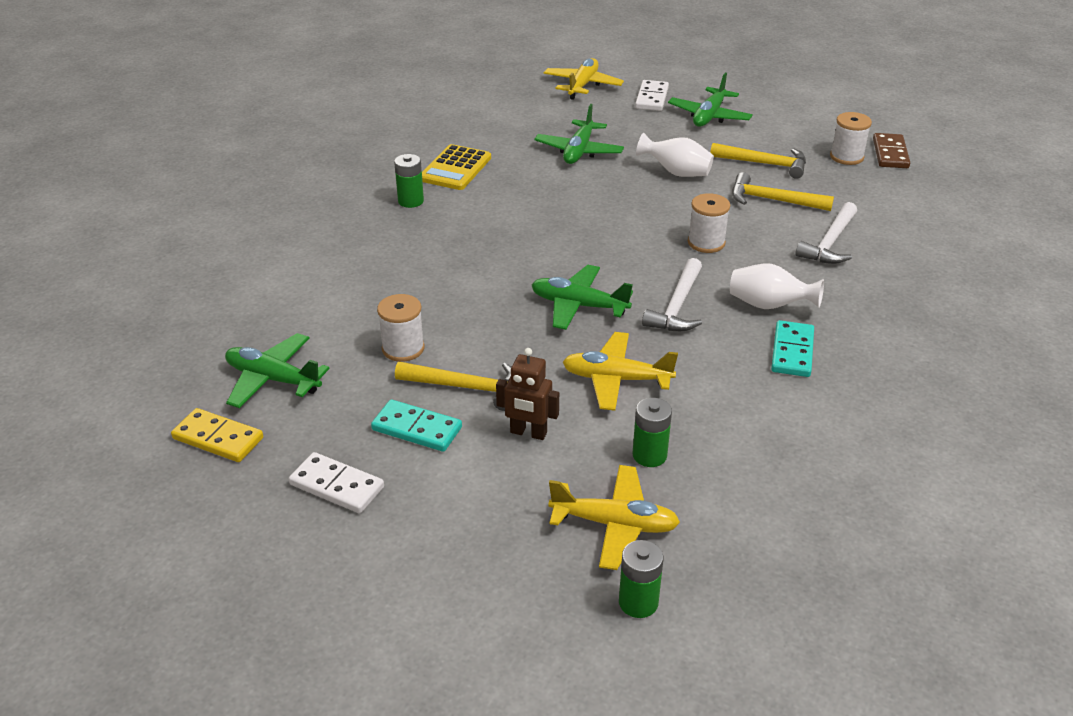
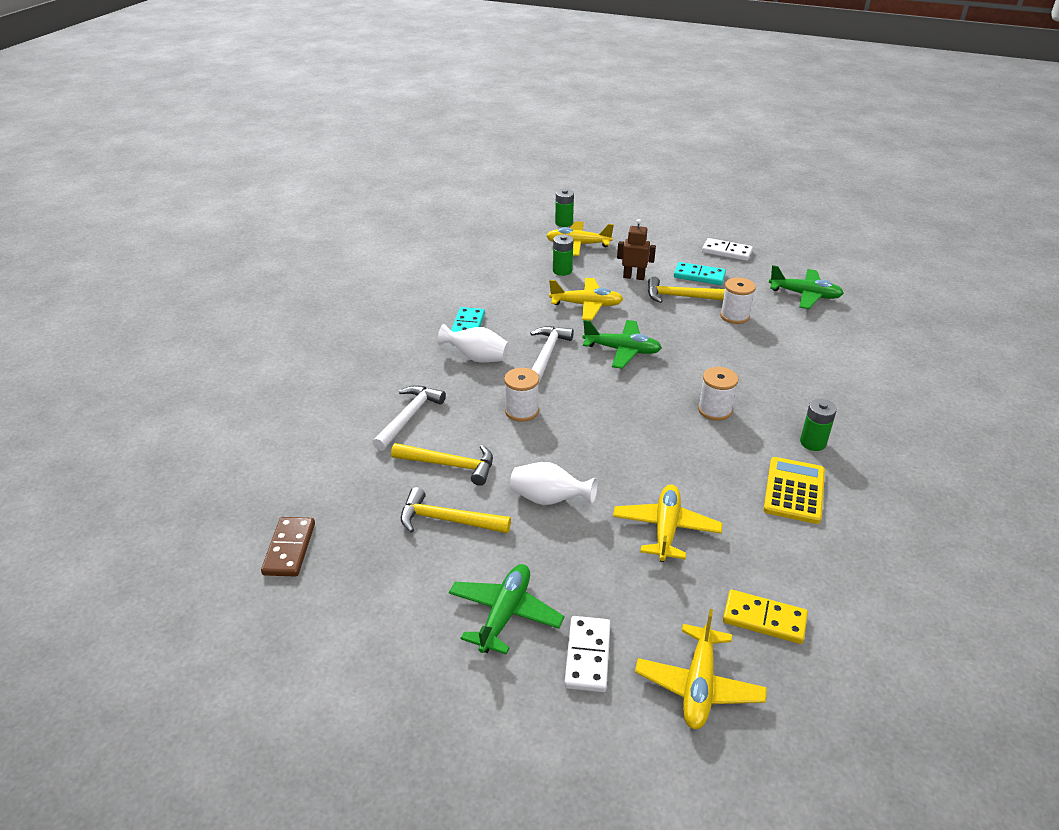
camera: 175 degrees right, 0 degrees up
(218, 438) = (808, 267): yellow domino -> yellow domino (764, 619)
(579, 151) = (666, 529): green plane -> yellow plane
(846, 157) = (346, 539): white spool -> white spool (714, 410)

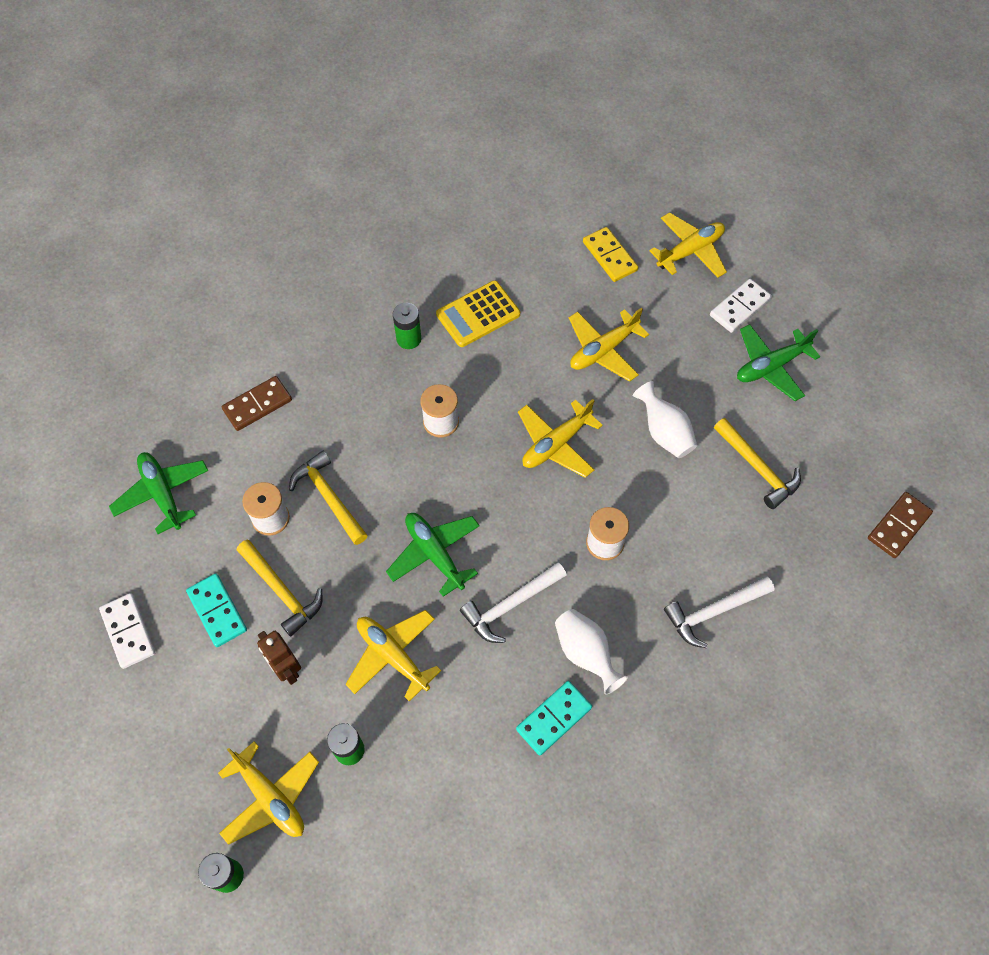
camera: 140 degrees left, 25 degrees up
(450, 465) = (717, 523): yellow hammer -> yellow hammer (329, 497)
(621, 444) = (556, 444): none -> yellow plane
(833, 353) = (257, 405): none -> brown domino

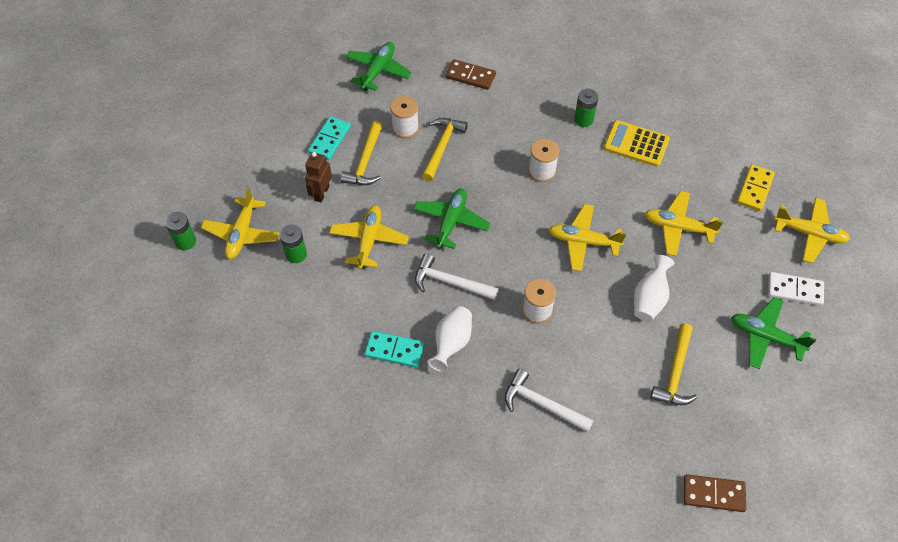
camera: 55 degrees right, 5 degrees down
(128, 631) = (287, 109): white domino -> none

